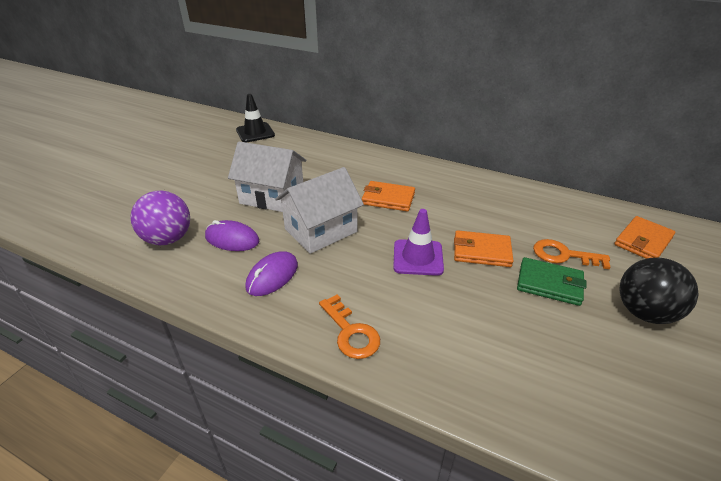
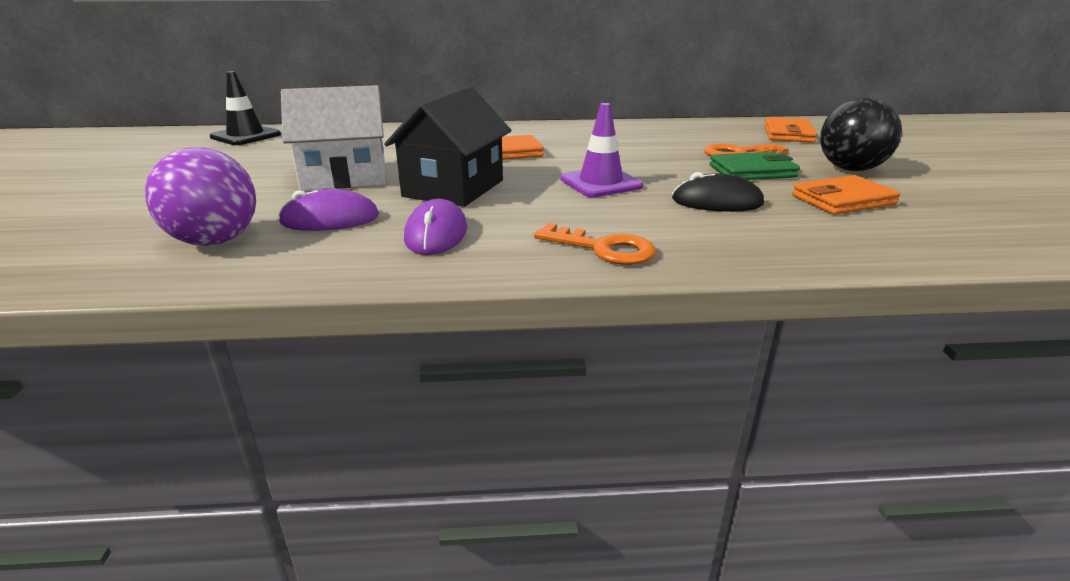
camera: 30 degrees left, 10 degrees down
(321, 230) = (454, 188): white house -> black house
(479, 312) = (717, 202): none -> black mouse
(481, 251) = (660, 166): orange wallet -> orange wallet (843, 200)

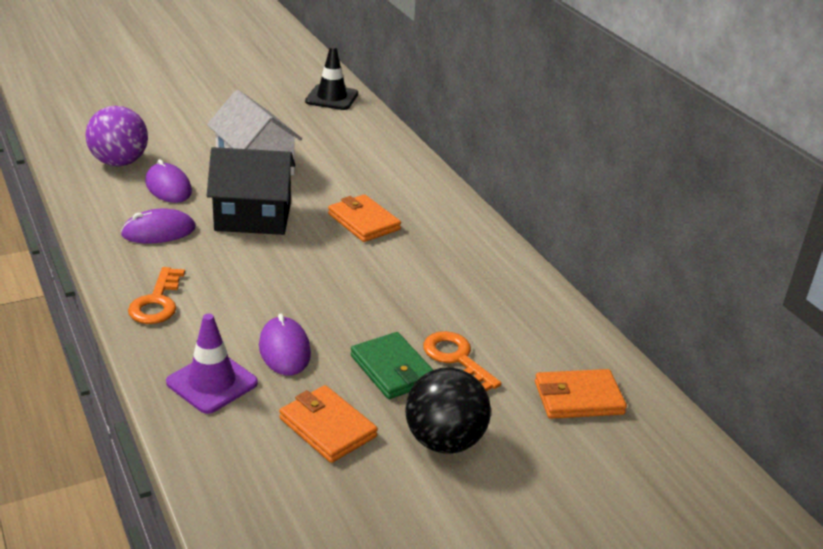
camera: 65 degrees right, 5 degrees up
(600, 183) = (304, 283): purple traffic cone -> purple traffic cone (212, 383)
(717, 202) = (284, 349): black mouse -> purple mouse

